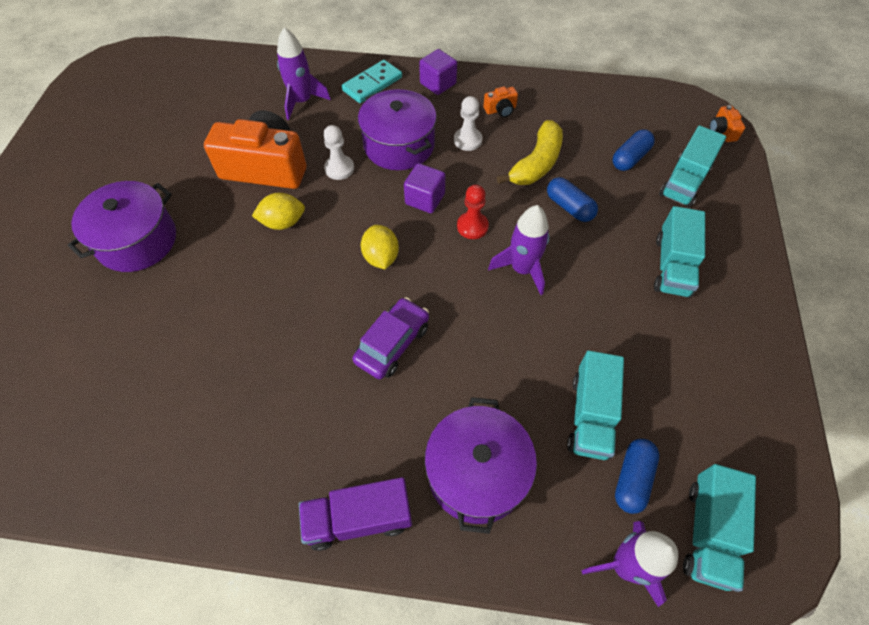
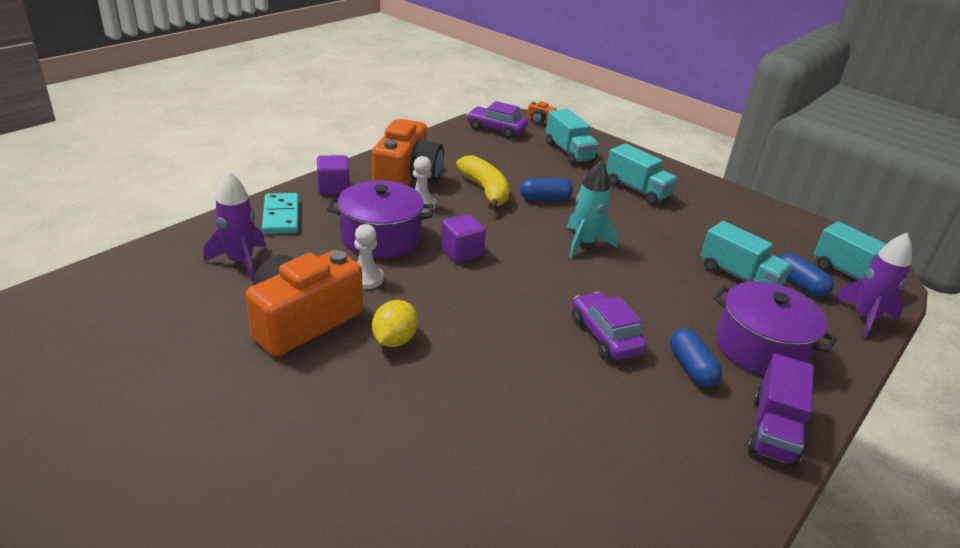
camera: 60 degrees left, 25 degrees down
(137, 240) = (288, 462): purple pot -> none
(381, 257) = (503, 302): yellow lemon -> none
(472, 226) = (518, 244): red pawn -> none
(500, 110) = (407, 177): orange camera -> orange camera, size x2.48
(522, 269) = (584, 243): purple rocket -> turquoise rocket
(630, 158) = (525, 158): blue capsule -> blue capsule (691, 368)
(660, 113) = (496, 129): none -> purple car

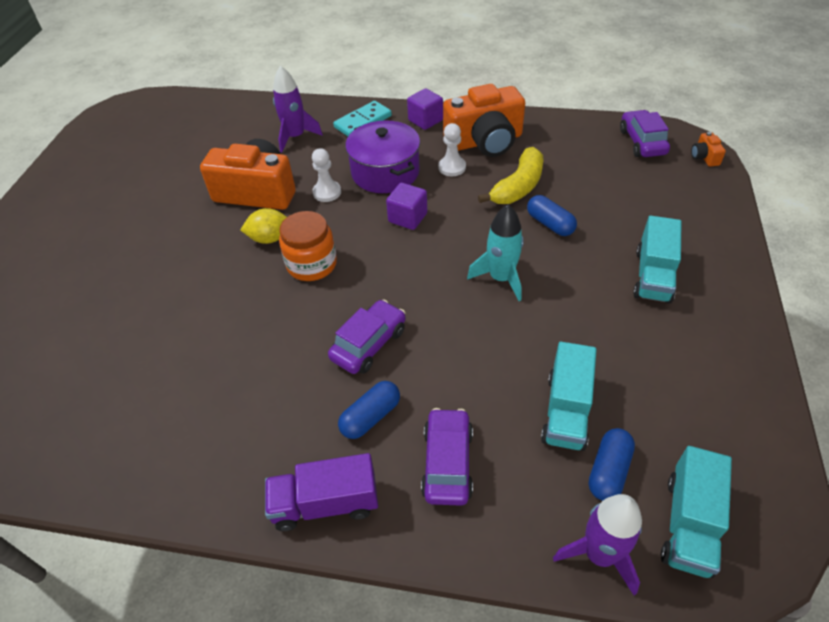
camera: 65 degrees right, 15 degrees up
(466, 328) = (312, 264): none -> orange jar
(569, 152) = (666, 201): turquoise truck -> none
(761, 348) = (447, 463): purple pot -> purple car

